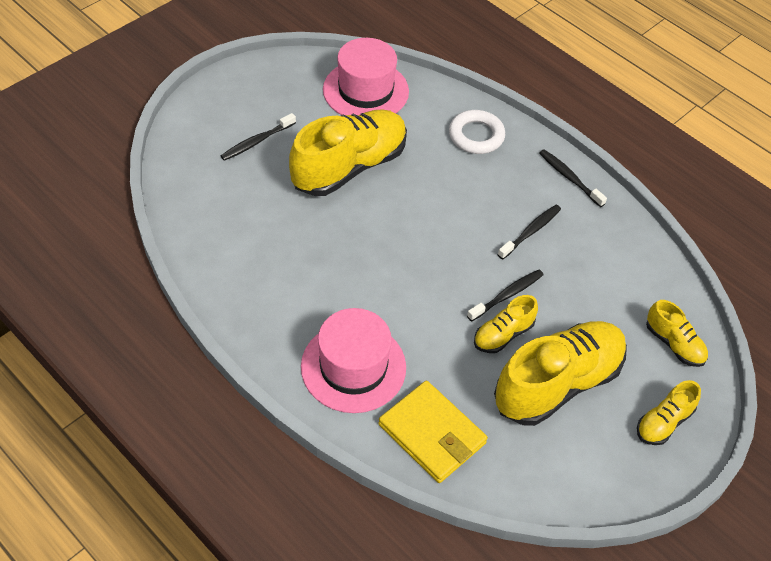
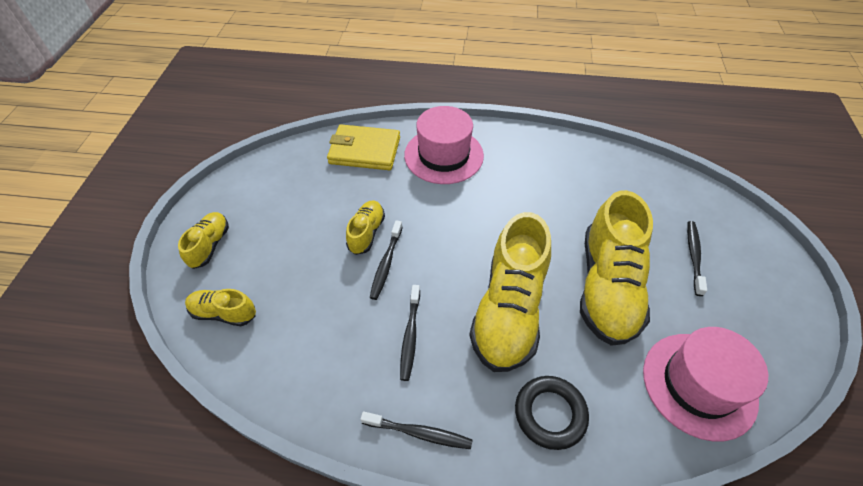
camera: 145 degrees right, 0 degrees up
(476, 136) = (550, 414): white ring -> black ring
(557, 384) = (304, 224): yellow shoe -> yellow shoe (509, 310)

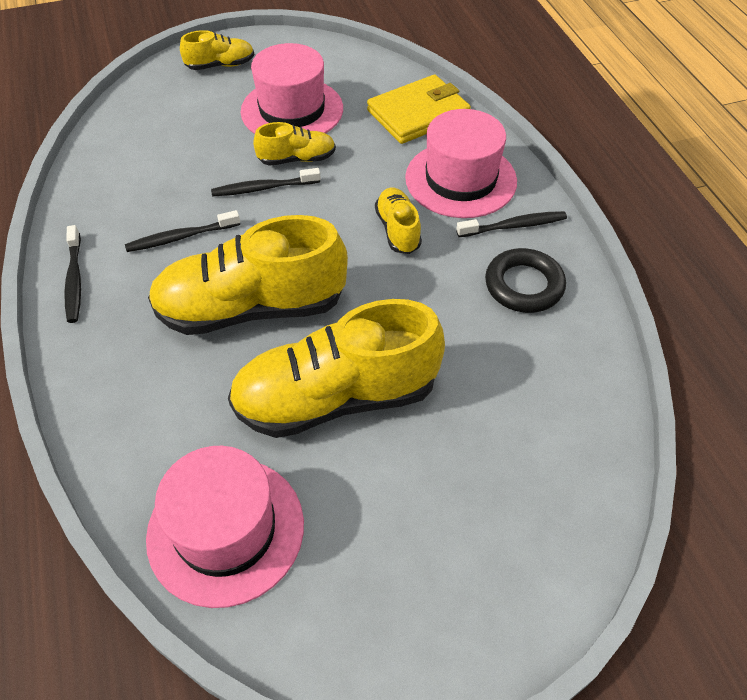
camera: 65 degrees right, 0 degrees up
(224, 313) = (151, 106): yellow shoe -> yellow shoe (398, 230)
(307, 217) = (292, 110): none -> pink hat
(364, 150) = (418, 114): yellow wallet -> yellow wallet turned 75 degrees clockwise
(550, 414) = (130, 380): black ring -> black ring (524, 285)
(693, 256) = (451, 494): black toothbrush -> black toothbrush (514, 226)

